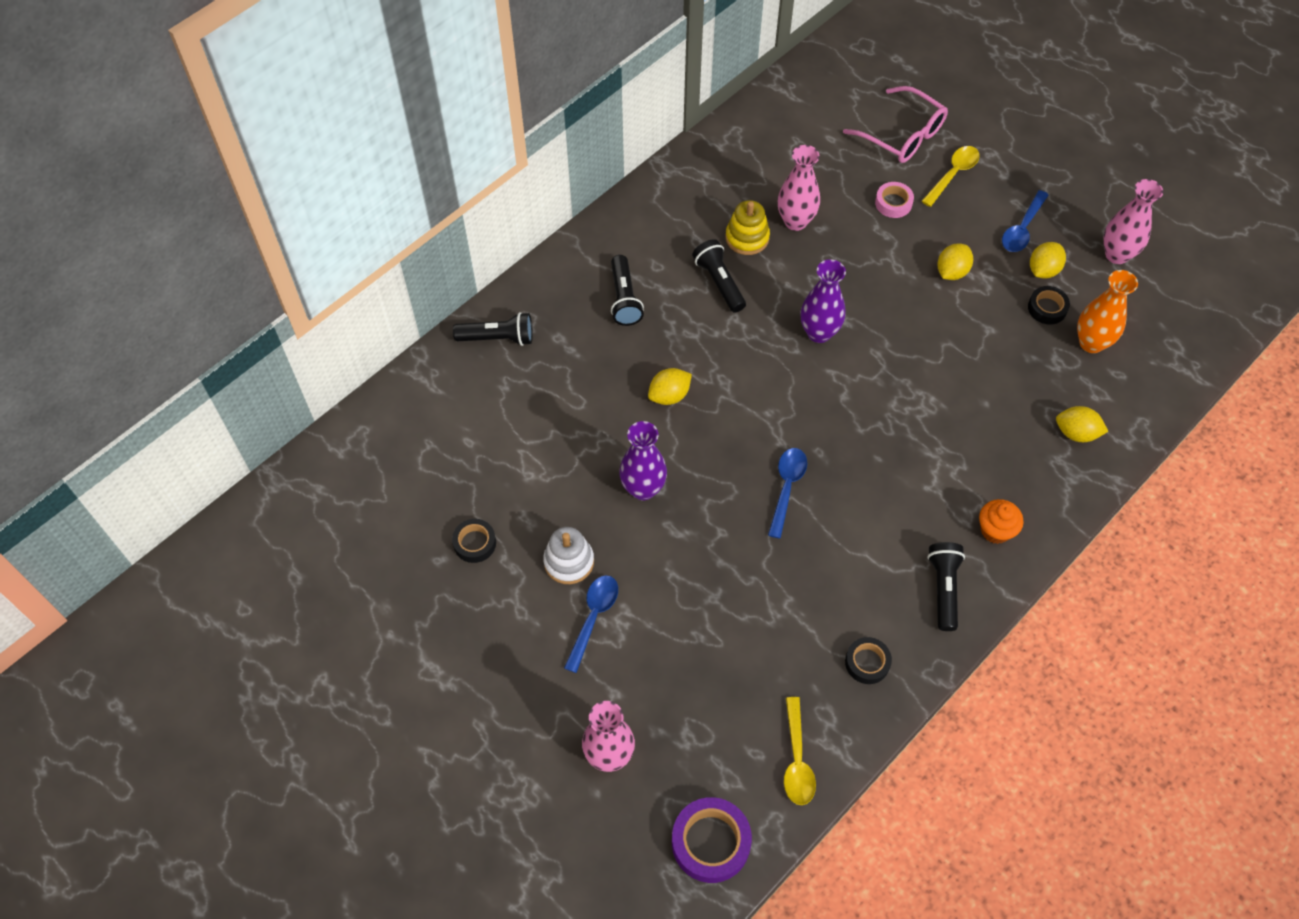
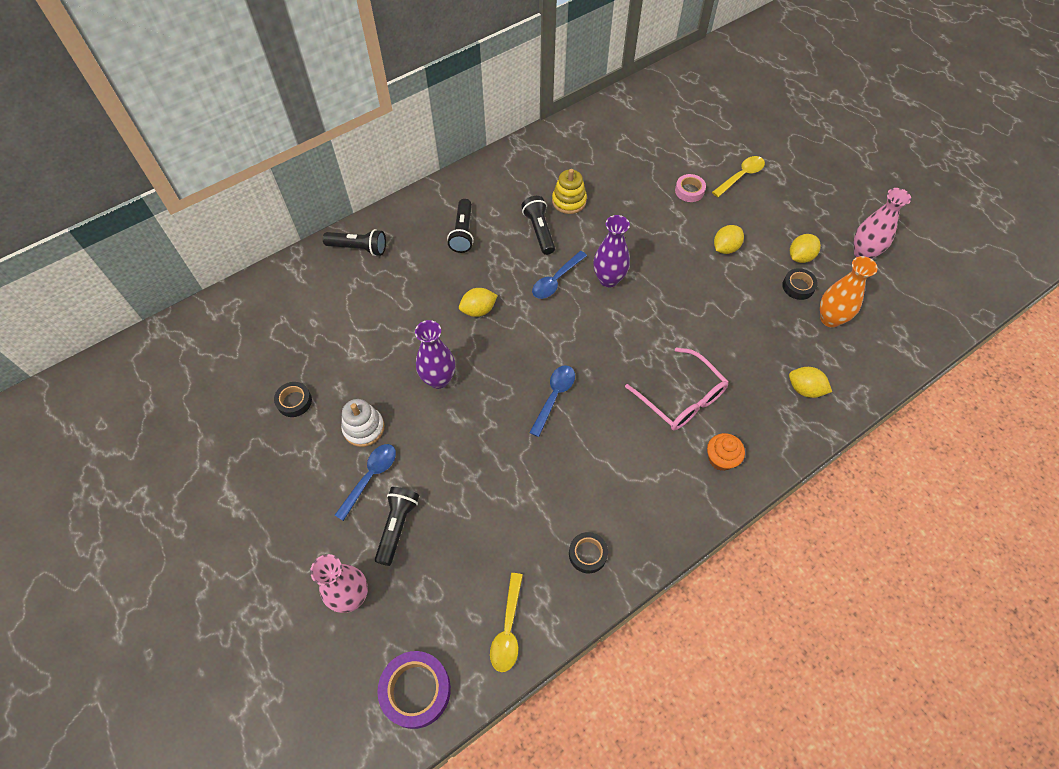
camera: 10 degrees right, 0 degrees up
(795, 221) = (609, 194): pink vase -> none
(902, 135) = (707, 143): pink glasses -> pink glasses (681, 398)
(943, 588) = (666, 501): black flashlight -> black flashlight (397, 526)
(1022, 229) = (789, 223): blue spoon -> blue spoon (556, 280)

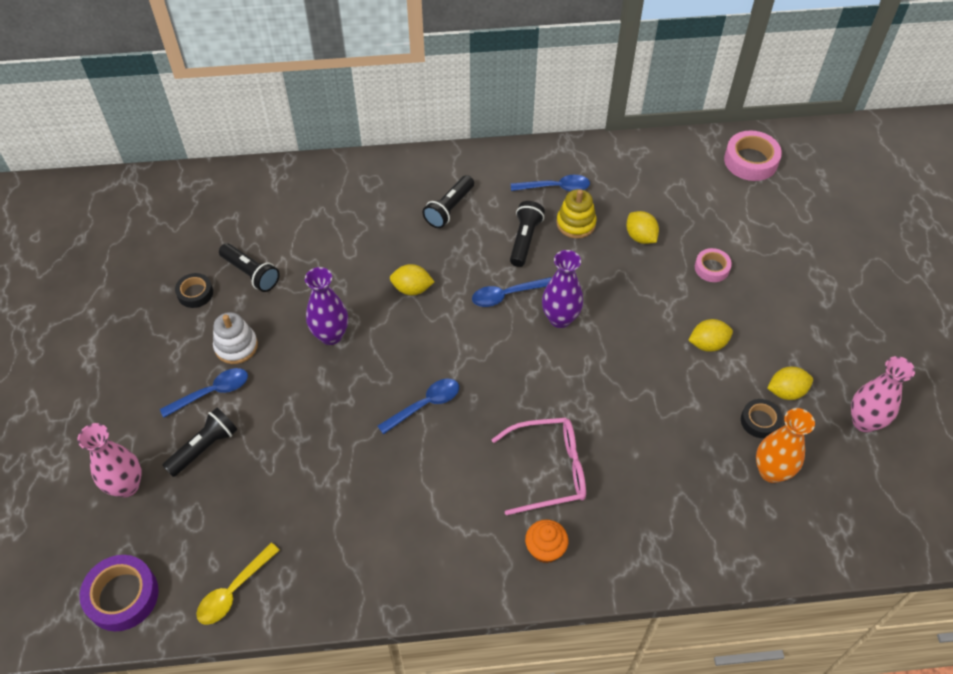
camera: 30 degrees right, 5 degrees down
(359, 248) = (344, 181): black flashlight -> black flashlight (251, 274)
(534, 180) = (555, 187): none -> blue spoon
(587, 554) = (351, 566): black tape -> none
(661, 100) = (750, 161): none -> pink tape
(681, 398) = (549, 470): pink glasses -> pink glasses turned 90 degrees counterclockwise
(741, 176) = (782, 277): yellow spoon -> none
(804, 389) = (687, 528): yellow lemon -> yellow lemon (640, 237)

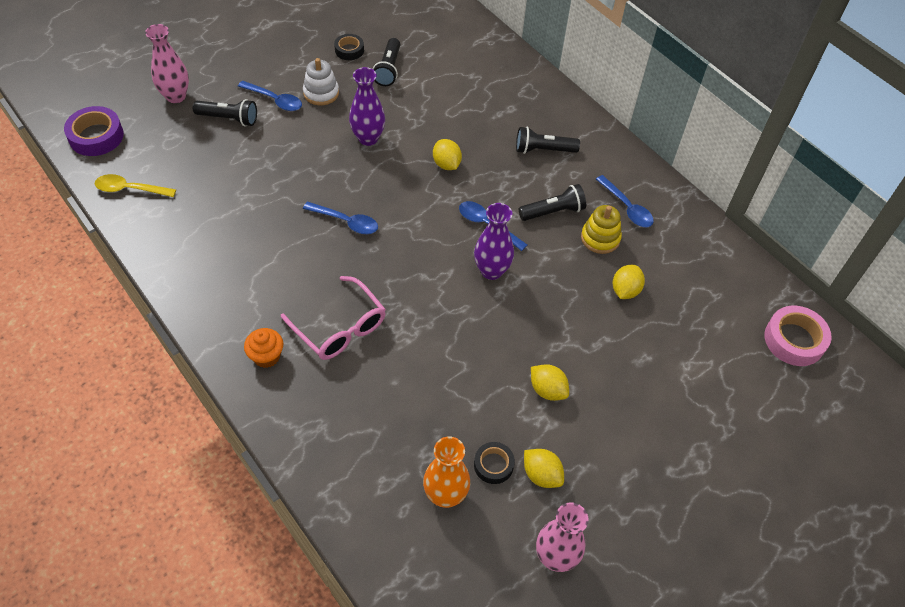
camera: 55 degrees right, 0 degrees up
(712, 268) = (635, 359): pink tape -> none

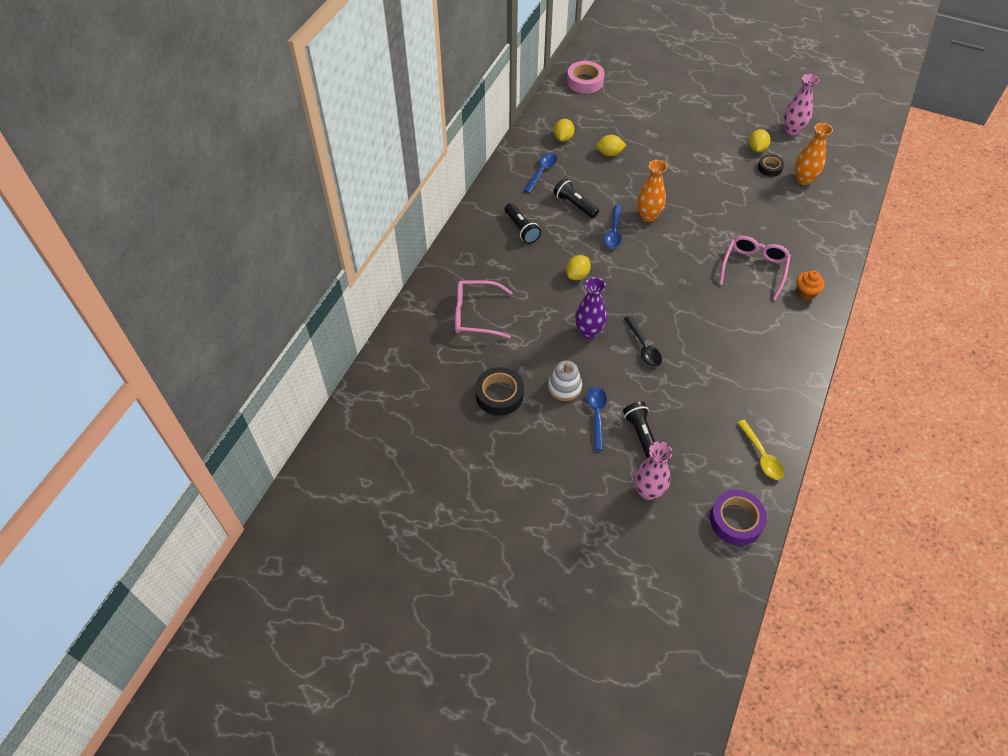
camera: 115 degrees left, 0 degrees up
(317, 169) = (643, 347): none -> black spoon
(346, 222) = (674, 306): blue spoon -> none
(349, 50) = (499, 395): black tape -> black tape, size x1.66
(388, 69) = (504, 356): black flashlight -> none
(451, 70) = (475, 315): none -> pink glasses
(491, 271) = (648, 216): purple vase -> orange vase
(547, 390) = (706, 163): yellow lemon -> yellow lemon (563, 138)
(600, 238) = (578, 176): yellow stacking toy -> none

